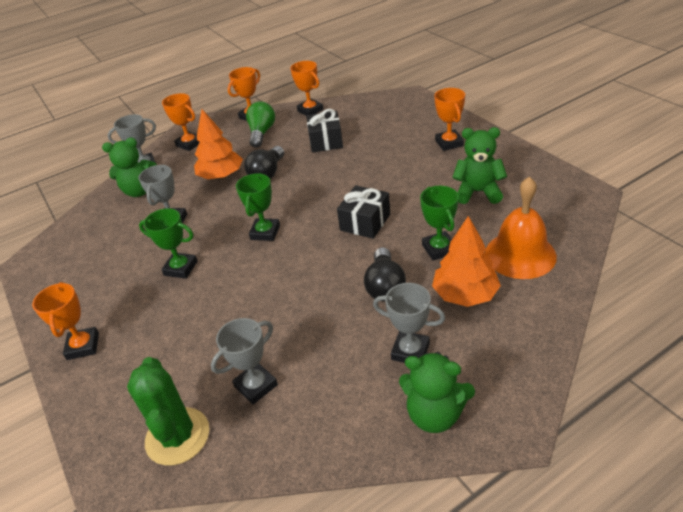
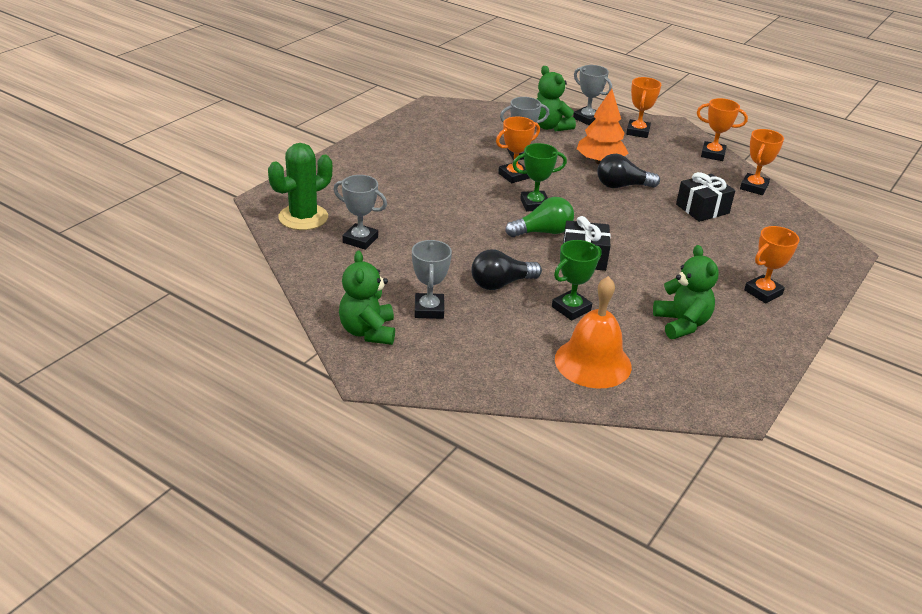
camera: 60 degrees right, 5 degrees down
(83, 346) = (364, 156): orange trophy -> orange trophy (514, 176)
(181, 268) = (465, 174): green trophy -> none
(261, 133) = (687, 167): green light bulb -> green light bulb (542, 232)
(465, 294) = (514, 332): orange tree -> none

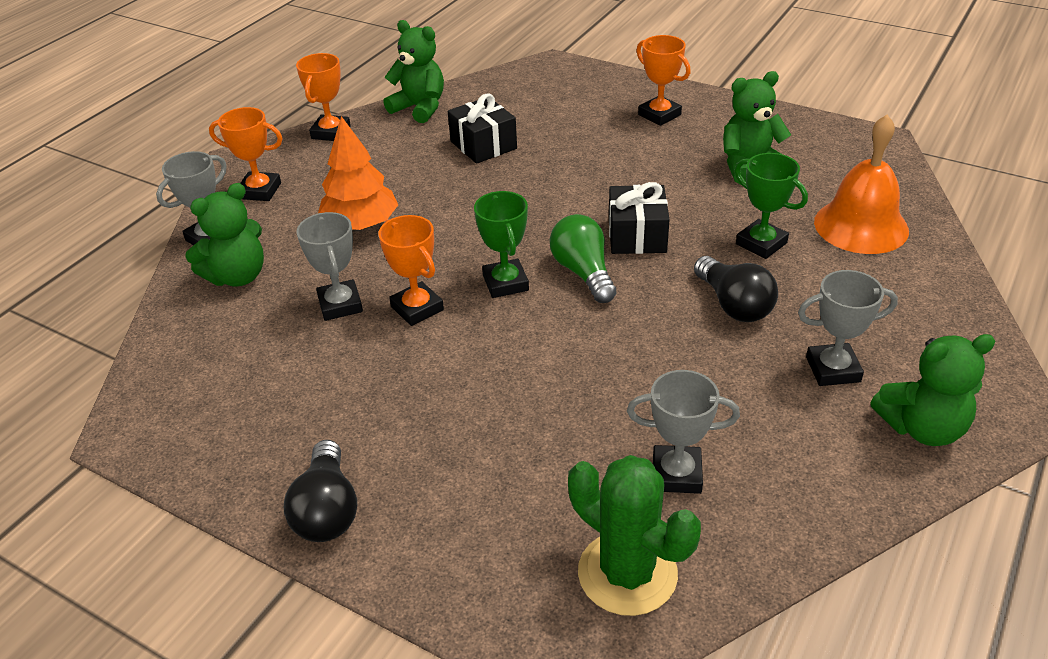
camera: 90 degrees left, 5 degrees up
(360, 240) = (676, 474): grey trophy -> grey trophy turned 75 degrees clockwise
(622, 186) = (433, 205): black light bulb -> black light bulb (327, 510)
(754, 187) = (419, 108): orange trophy -> green teddy bear

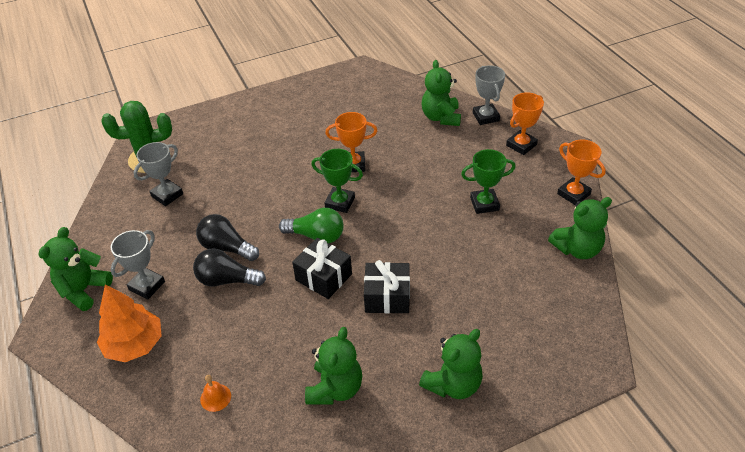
camera: 125 degrees right, 5 degrees up
(327, 510) = (265, 102): black light bulb -> black light bulb (227, 248)
(340, 305) = (383, 142): grey trophy -> none
(361, 224) = (448, 171): orange tree -> orange tree (135, 344)
(483, 145) = (494, 258): black gift -> black gift (387, 297)
(659, 115) = (453, 384): orange trophy -> green teddy bear
(761, 243) = (256, 330): green trophy -> green trophy (484, 204)
(861, 226) = (215, 397): orange bell -> orange bell, size x0.41

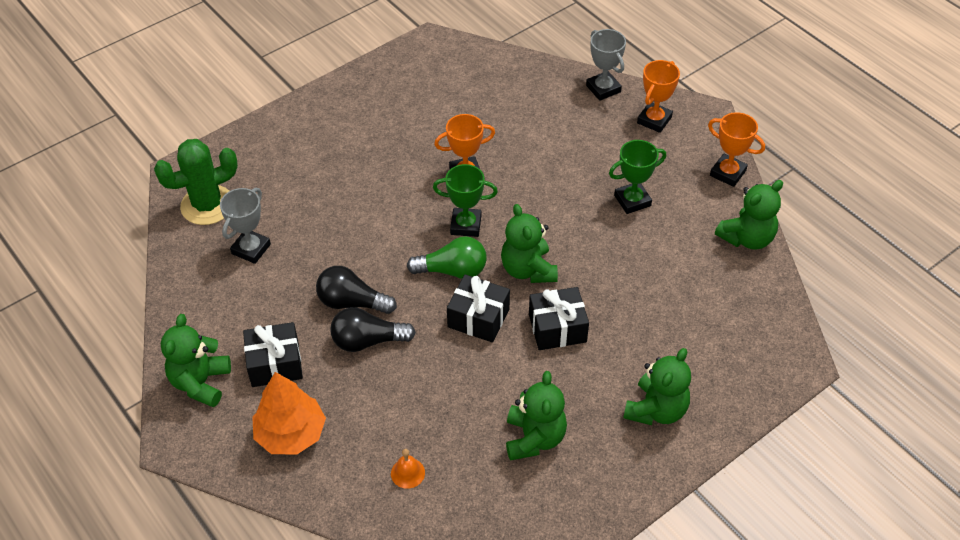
camera: 15 degrees left, 5 degrees up
(147, 286) = (275, 364): grey trophy -> black gift
(441, 117) = (550, 97): green teddy bear -> green teddy bear (528, 270)

